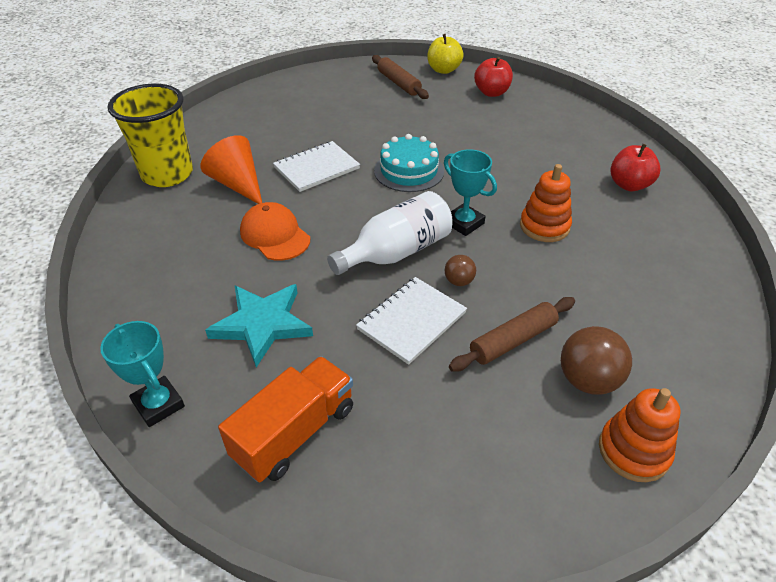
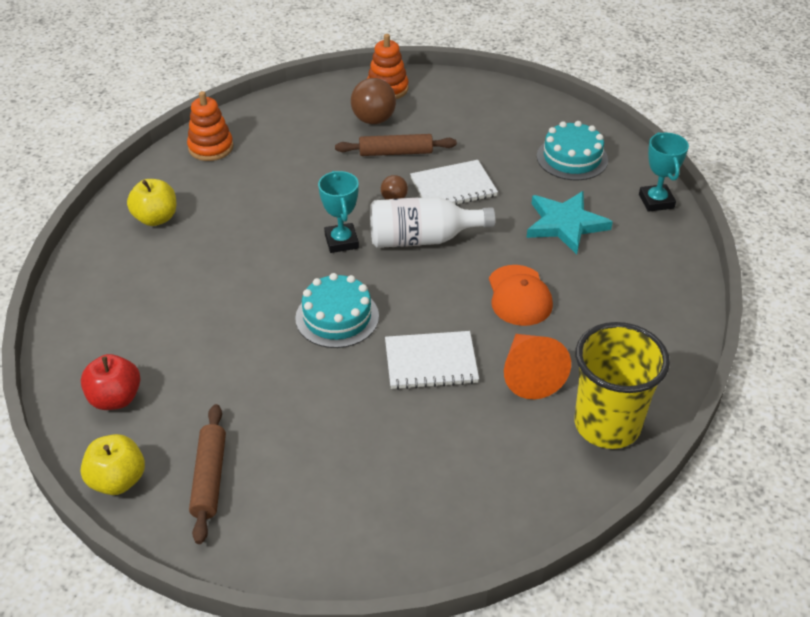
camera: 150 degrees left, 0 degrees up
(295, 433) = (572, 158): orange truck -> turquoise cake
(544, 226) = (278, 213): orange stacking toy -> orange stacking toy (211, 147)
(629, 185) = (156, 218): red apple -> yellow apple

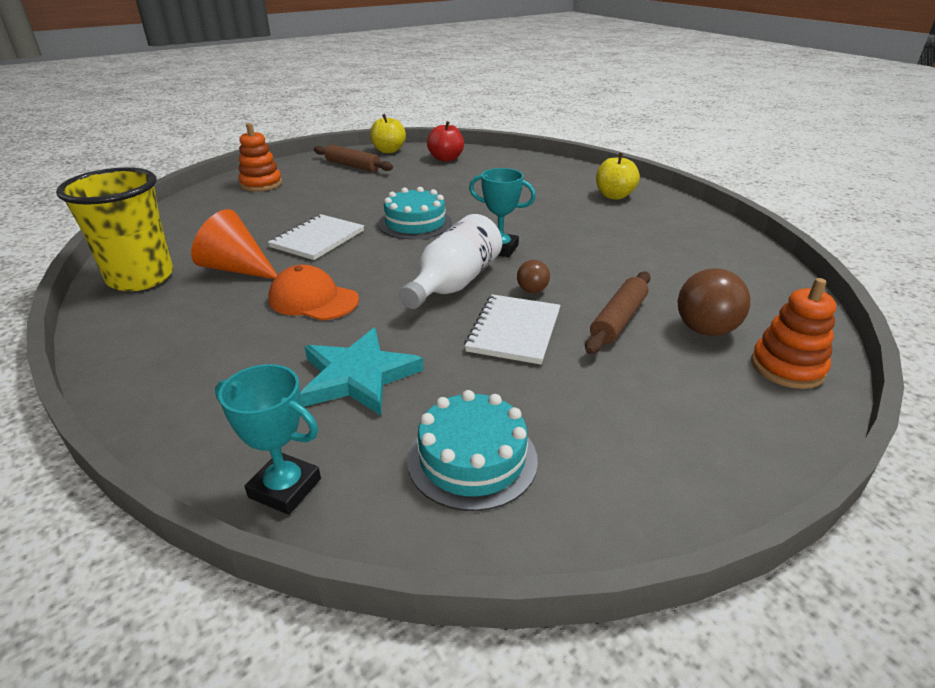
camera: 125 degrees right, 10 degrees down
(211, 147) = (707, 233): orange stacking toy -> orange stacking toy (261, 184)

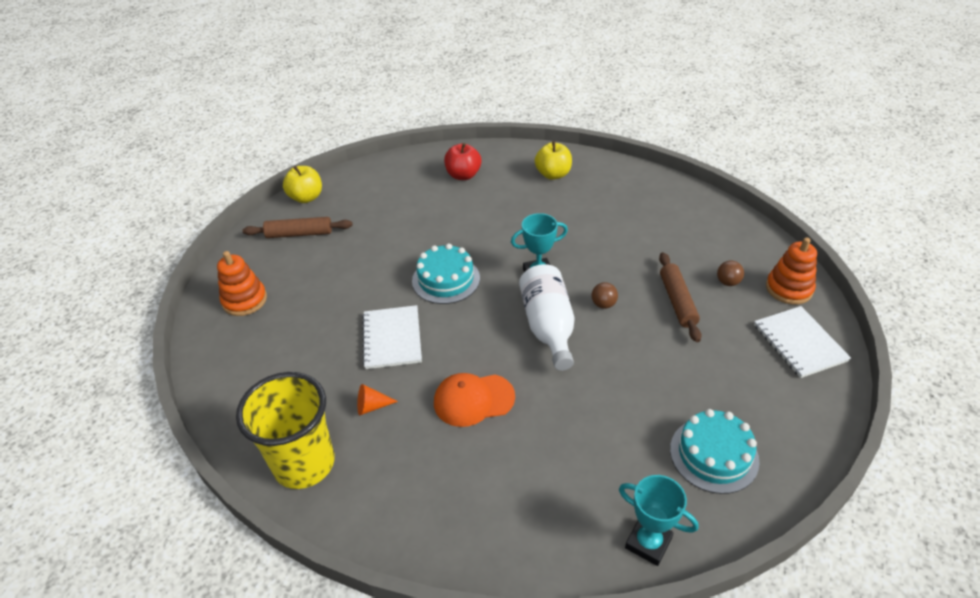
camera: 35 degrees left, 10 degrees up
(237, 269) = (372, 406): orange cone -> orange cone, size x0.50
(285, 488) = (648, 542): turquoise trophy -> turquoise trophy turned 45 degrees clockwise
(358, 376) = (587, 442): turquoise star -> none
(446, 159) = (373, 186): red apple -> red apple (463, 175)
(514, 331) = (632, 347): white notebook -> white notebook (799, 343)
(705, 330) = (727, 282): brown ball -> brown ball, size x0.55

